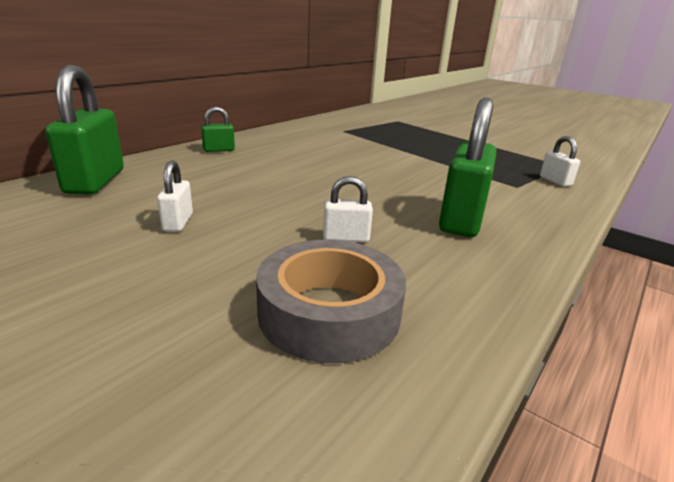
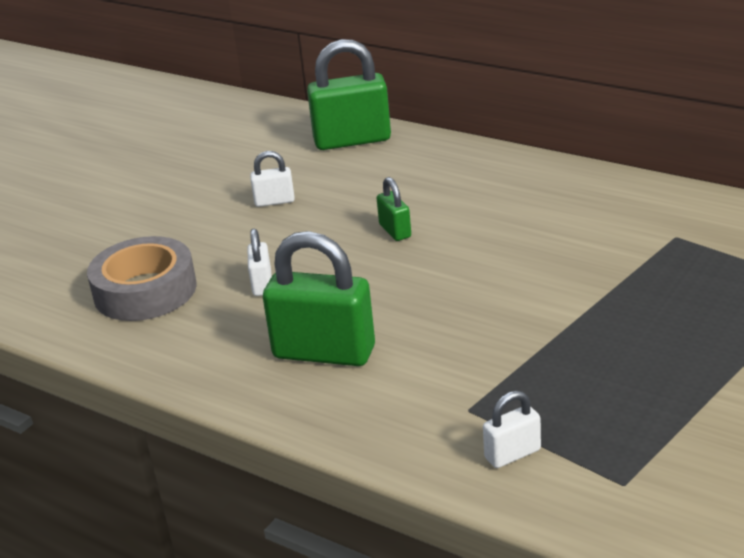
camera: 90 degrees right, 5 degrees up
(219, 150) = (490, 168): green padlock -> green padlock (395, 231)

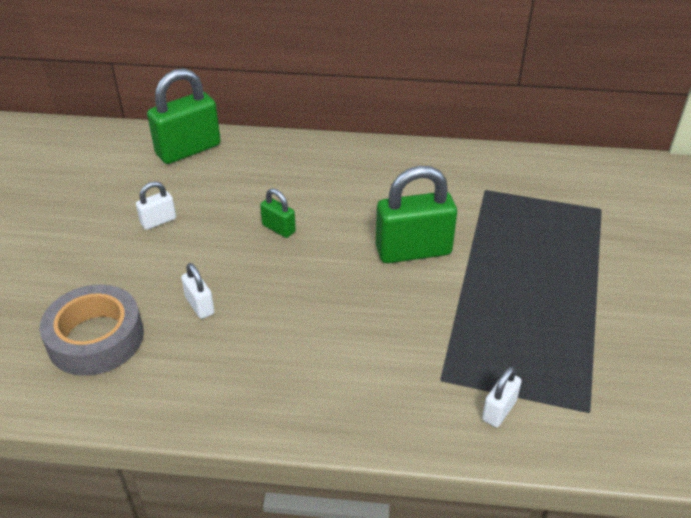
camera: 30 degrees left, 10 degrees up
(324, 352) = (295, 359): green padlock -> green padlock (413, 251)

